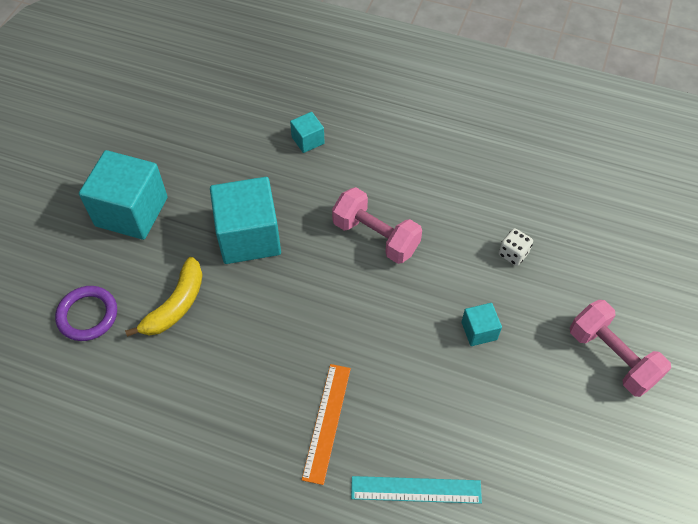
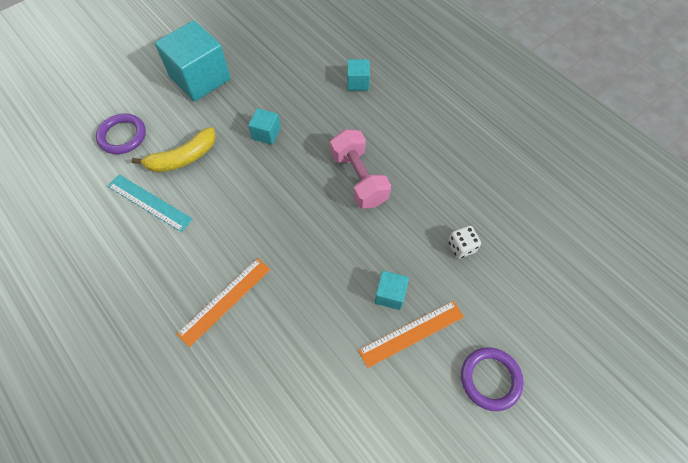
camera: 30 degrees right, 5 degrees up
(249, 236) = (266, 133): turquoise cube -> turquoise cube, size x0.47
(416, 490) = (253, 393): turquoise ruler -> turquoise ruler (149, 202)
(521, 355) = (411, 333): none -> orange ruler
(612, 357) = (490, 379): pink dumbbell -> purple ring

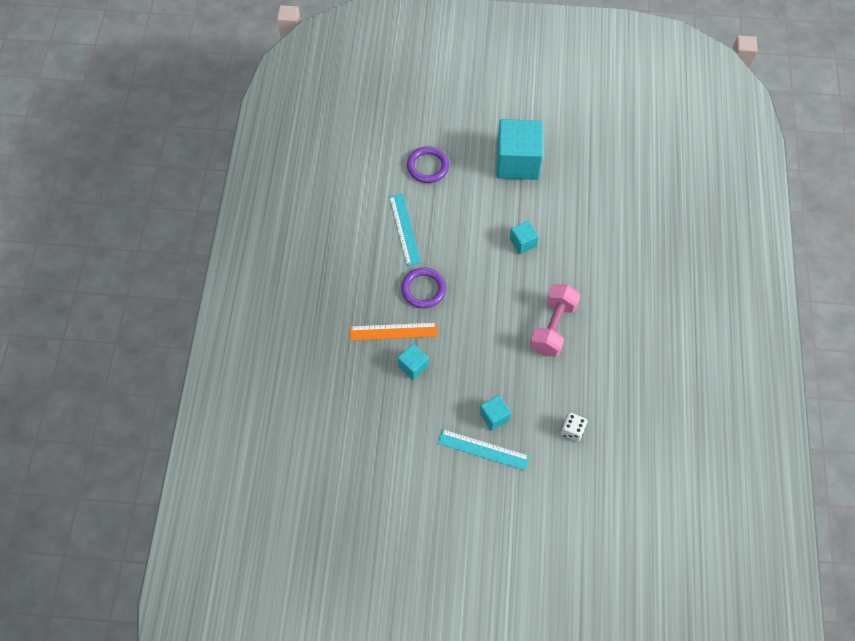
camera: 45 degrees right, 0 degrees up
(183, 158) = (452, 215): yellow banana -> none
(358, 82) = (628, 257): turquoise cube -> turquoise cube (413, 366)
(411, 333) = (483, 449): orange ruler -> turquoise ruler
(490, 379) = (502, 517): purple ring -> purple ring (423, 289)

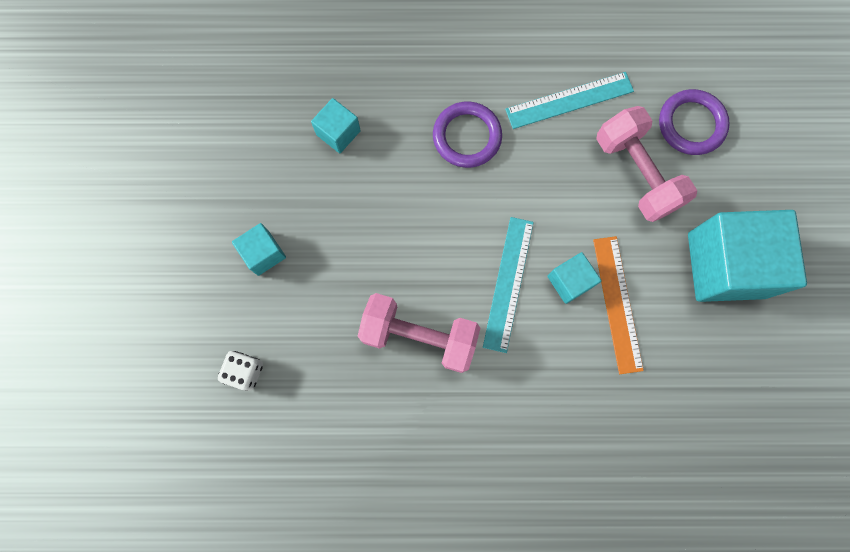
camera: 85 degrees right, 15 degrees up
(393, 331) = (392, 101): orange ruler -> orange ruler (617, 304)
(457, 199) = (636, 173): none -> pink dumbbell
(483, 449) = (211, 241): turquoise ruler -> turquoise ruler (508, 283)

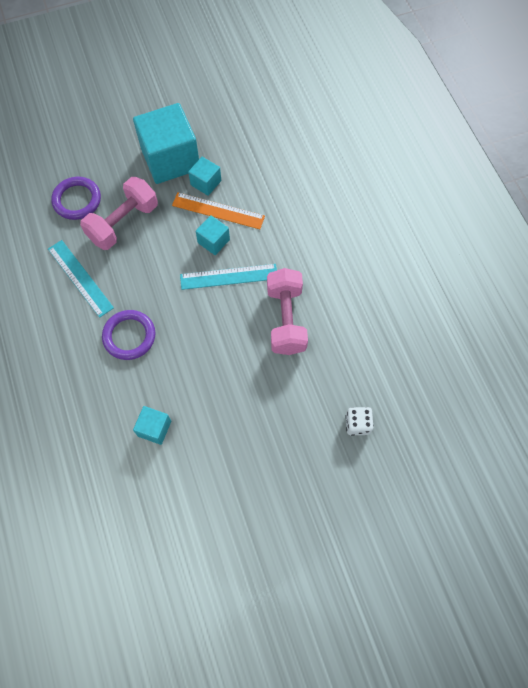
camera: 110 degrees left, 10 degrees down
(263, 253) = (268, 446): turquoise cube -> turquoise cube (206, 183)
(617, 304) = (218, 211): orange ruler -> orange ruler turned 45 degrees clockwise

